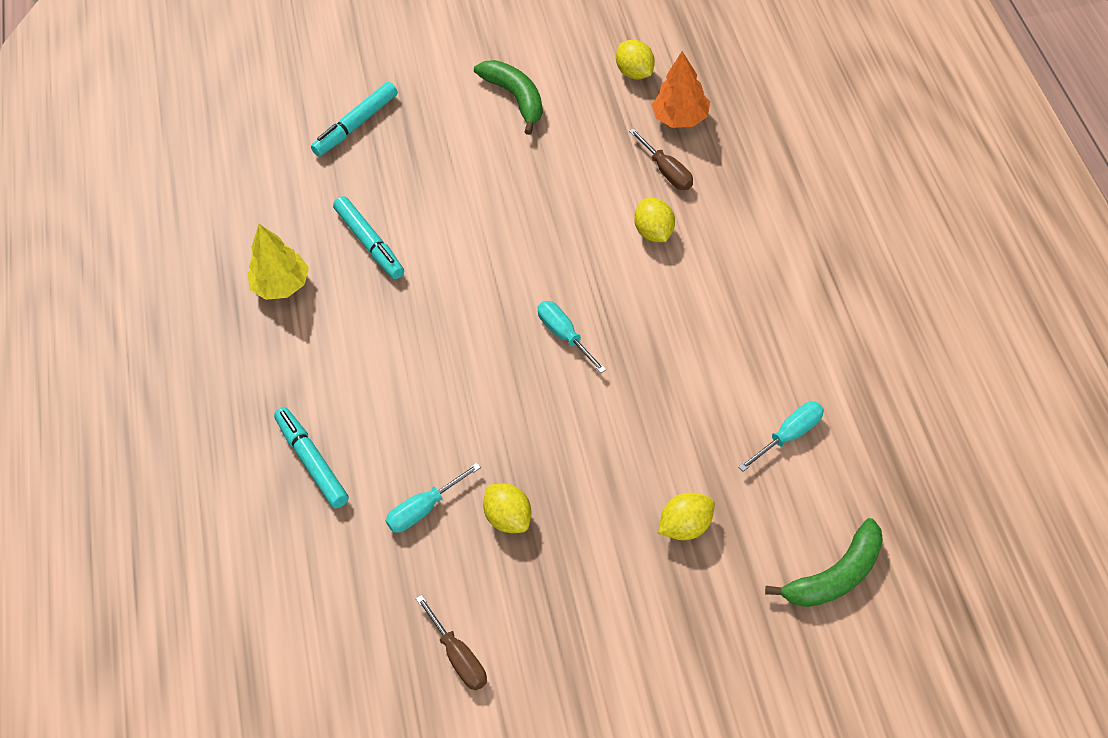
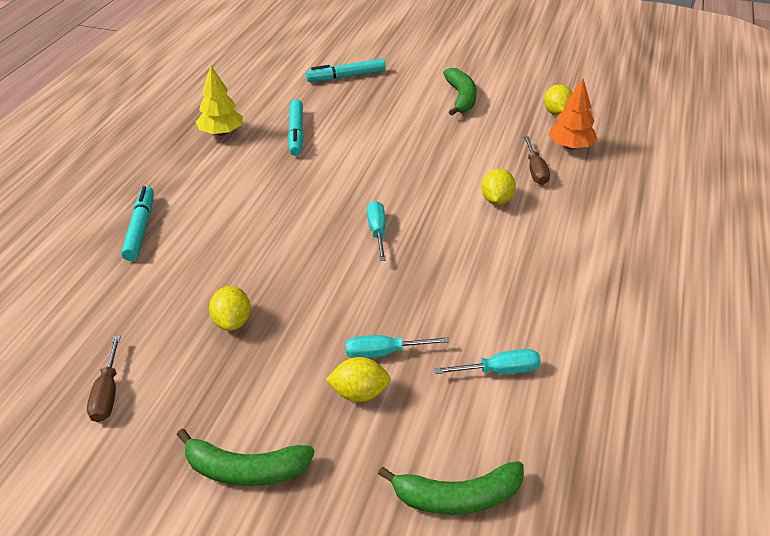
camera: 25 degrees right, 15 degrees down
(424, 509) = (181, 288): turquoise screwdriver -> turquoise screwdriver (384, 353)
(646, 654) = (244, 470): none -> green banana

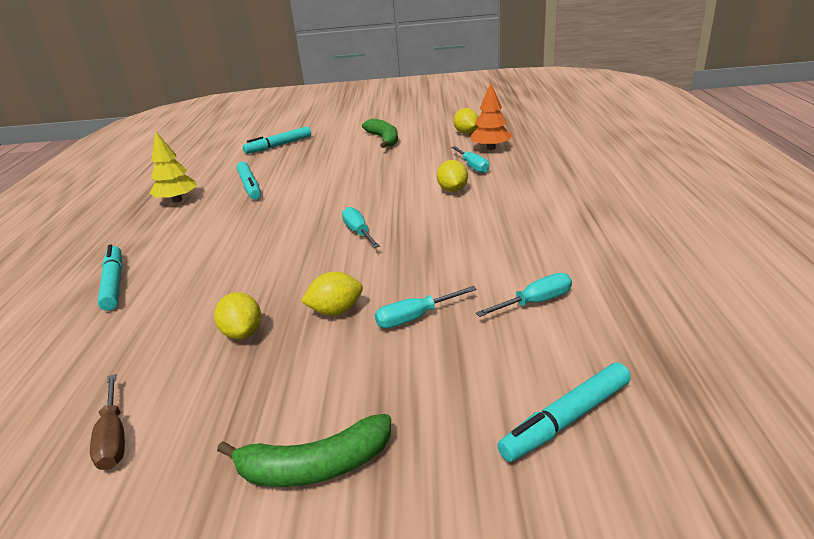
camera: 15 degrees left, 10 degrees down
(359, 393) = (409, 357): yellow lemon -> yellow lemon (336, 311)
(456, 497) = (566, 419): green banana -> turquoise marker
(535, 170) = (472, 166): brown screwdriver -> turquoise screwdriver

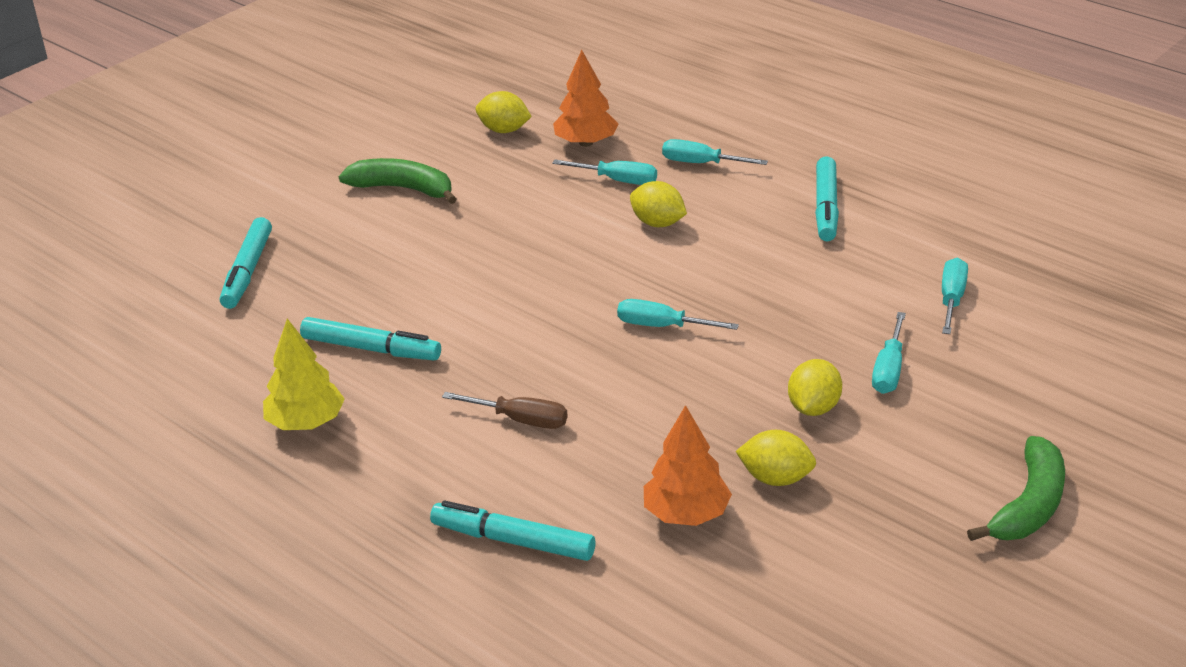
camera: 50 degrees left, 5 degrees up
(113, 437) = (859, 607): brown screwdriver -> brown screwdriver (520, 420)
(178, 320) = (686, 514): none -> orange tree
(528, 174) = (701, 163): none -> turquoise screwdriver
(566, 419) = (1110, 369): turquoise marker -> turquoise marker (826, 207)

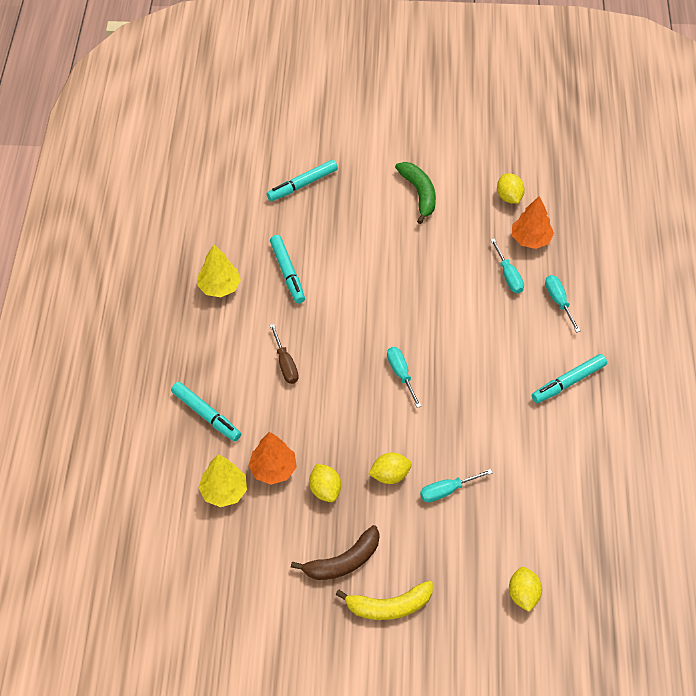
camera: 50 degrees right, 20 degrees up
(513, 541) = (206, 415): turquoise marker -> turquoise marker turned 150 degrees clockwise
(658, 223) = (486, 317): yellow lemon -> yellow lemon (523, 595)
(671, 584) = (224, 491): none -> yellow tree
(914, 516) = (343, 561): none -> brown banana
(952, 299) = (532, 486): turquoise screwdriver -> none
(1028, 505) = (388, 606): green banana -> yellow banana

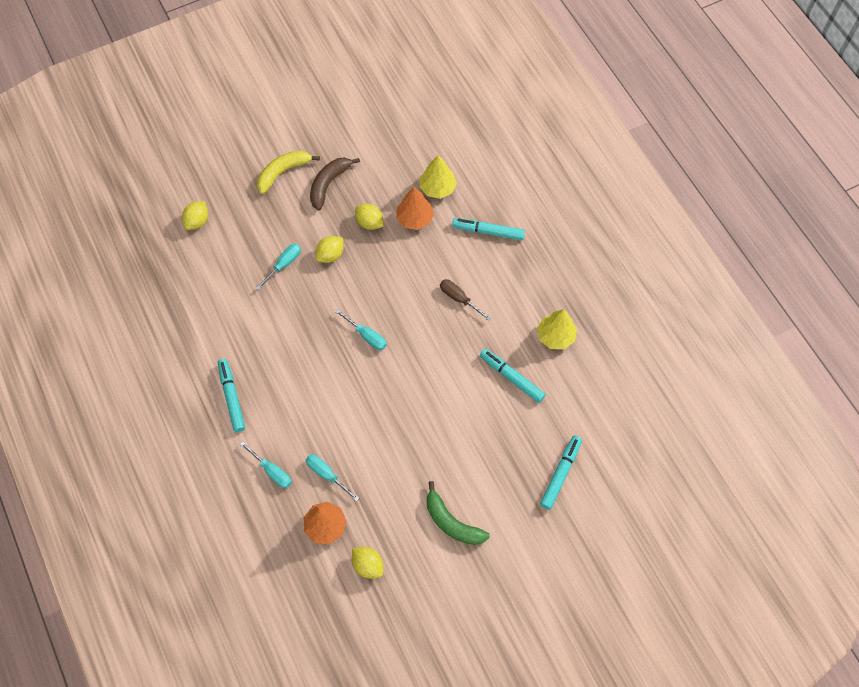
camera: 150 degrees right, 10 degrees up
(523, 595) = (197, 221): yellow lemon -> yellow lemon turned 60 degrees clockwise
(568, 382) = (232, 397): turquoise marker -> turquoise marker turned 45 degrees counterclockwise

